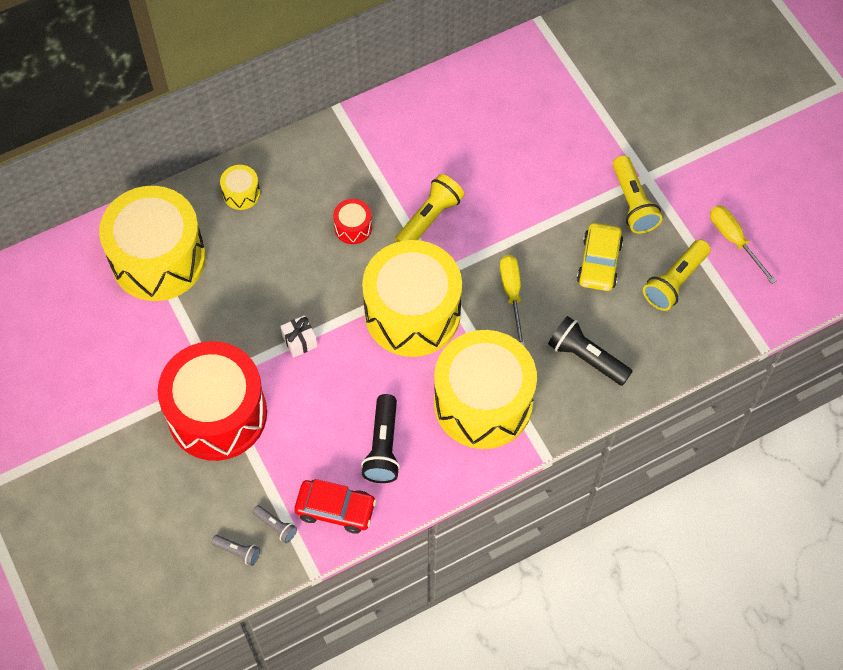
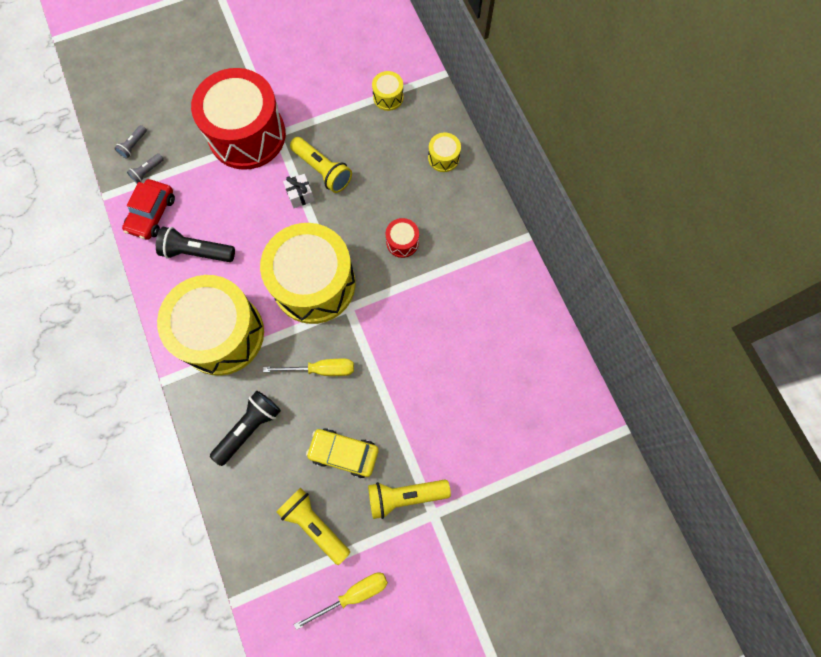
camera: 95 degrees right, 10 degrees up
(158, 258) = (388, 97): yellow drum -> yellow drum, size x0.40
(429, 218) = (405, 306): yellow flashlight -> yellow flashlight (323, 170)

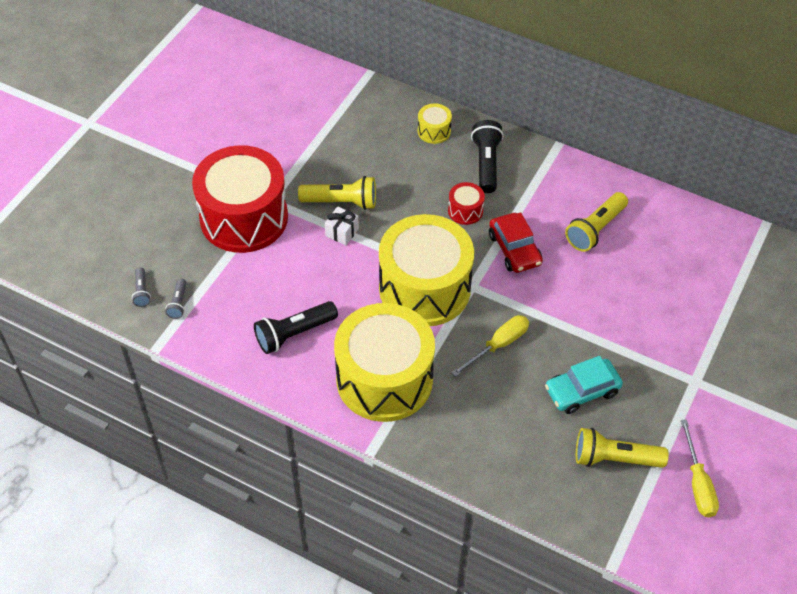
camera: 40 degrees left, 20 degrees down
(152, 214) = (219, 333): red car -> red car (514, 249)
(249, 428) = (485, 431): black flashlight -> black flashlight (486, 164)
(344, 453) = (582, 391): yellow car -> turquoise car
(353, 594) = (697, 483): yellow screwdriver -> yellow screwdriver turned 150 degrees clockwise
(388, 97) = (340, 116): yellow drum -> none
(405, 496) = (661, 385): yellow flashlight -> yellow flashlight (595, 229)

